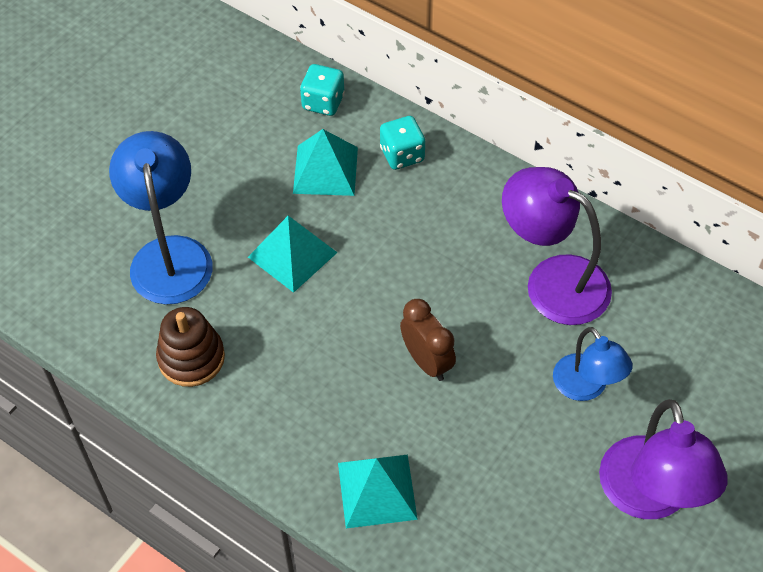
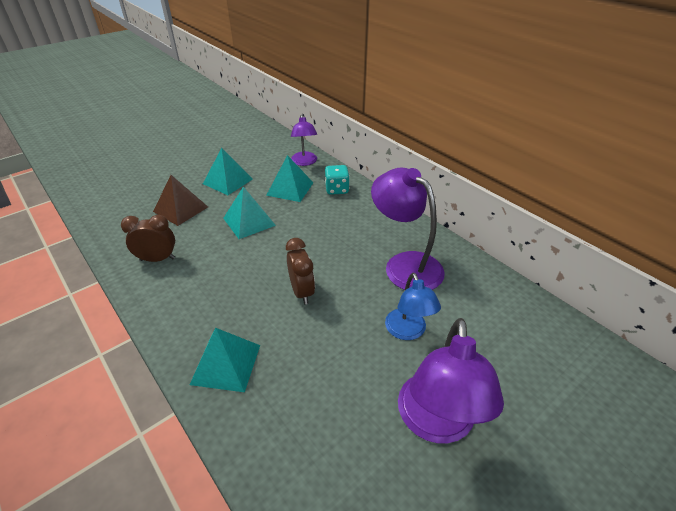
camera: 15 degrees right, 15 degrees down
(169, 255) = (181, 209): blue lamp -> brown pyramid
(191, 358) = (157, 259): brown stacking toy -> brown clock
(213, 176) = (227, 181): none -> turquoise pyramid
(323, 102) = (304, 162): turquoise dice -> purple lamp

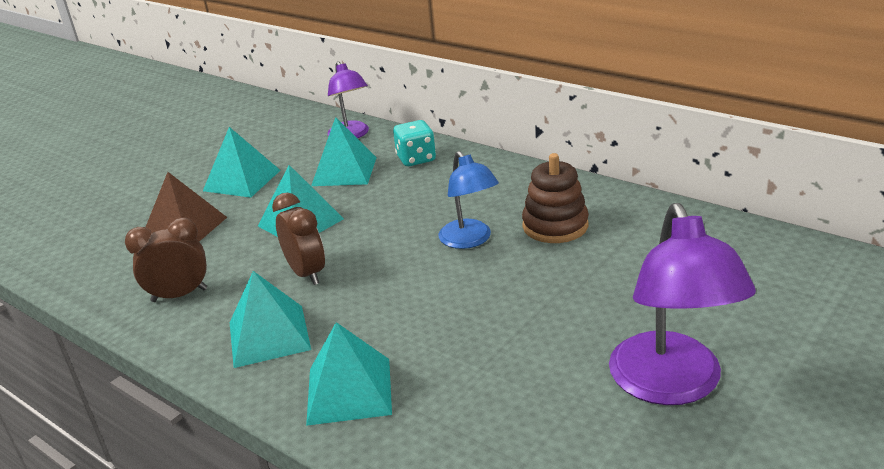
camera: 10 degrees left, 10 degrees down
(196, 305) = (269, 335): none -> turquoise pyramid
(302, 292) = (421, 287): brown clock -> brown clock (306, 273)
(405, 264) = (555, 226): purple lamp -> brown stacking toy
(408, 331) = (592, 298): blue lamp -> blue lamp (470, 240)

